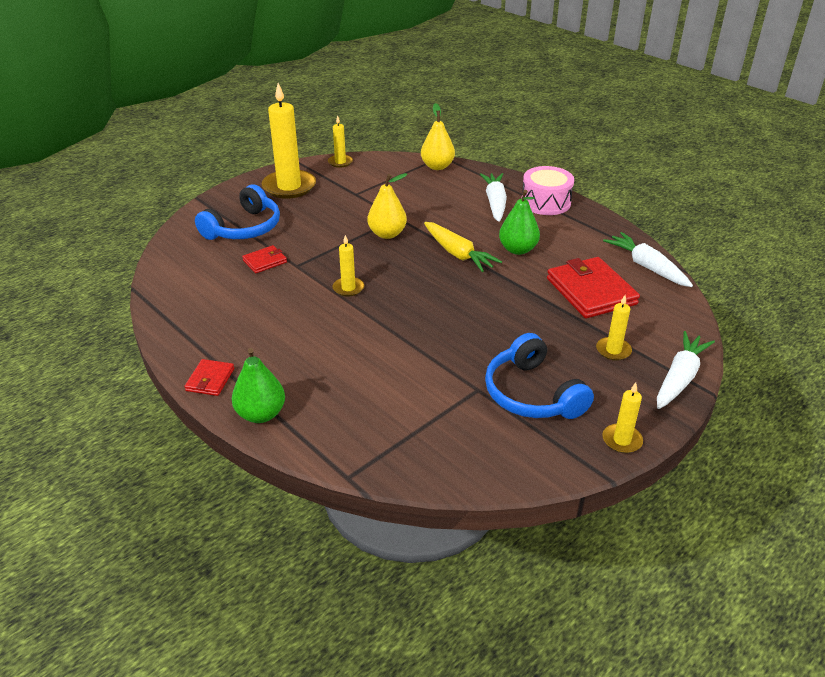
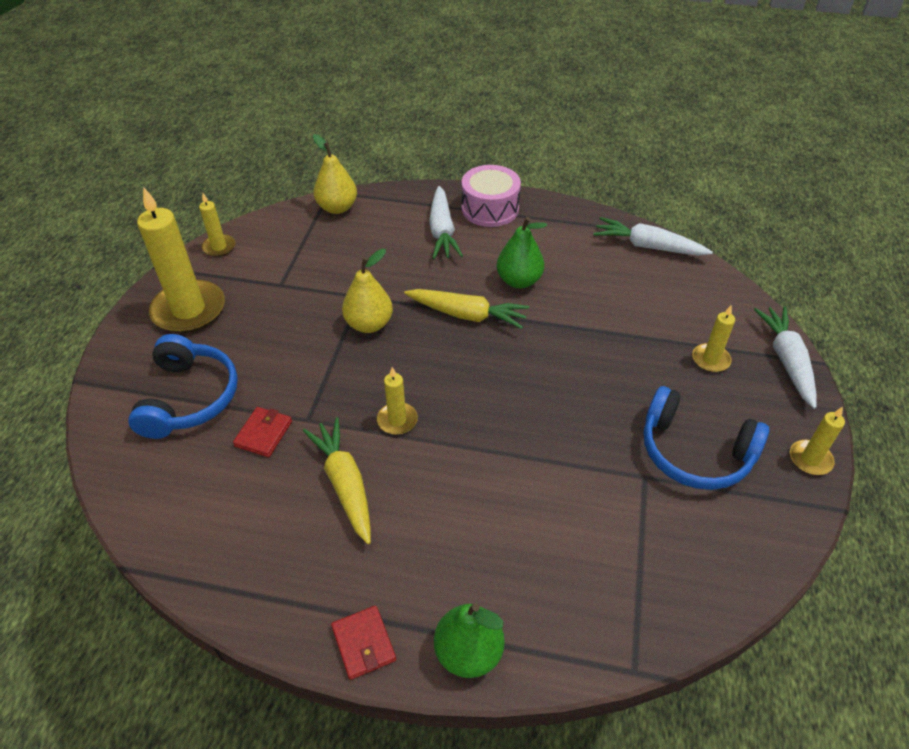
camera: 35 degrees left, 10 degrees up
(282, 304) = (345, 484): none -> yellow carrot
(495, 203) = (442, 231): white carrot -> white carrot turned 150 degrees counterclockwise
(591, 291) = (629, 299): red wallet -> none

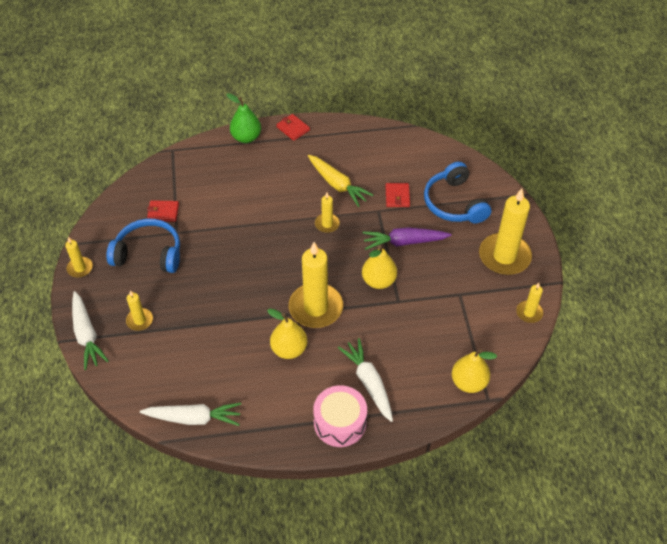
camera: 160 degrees right, 5 degrees up
(302, 362) = (404, 242): none -> purple carrot
(467, 315) = (315, 308): yellow carrot -> yellow candle
(519, 281) = (289, 349): green pear -> yellow pear
(665, 522) = (163, 212): none -> red wallet

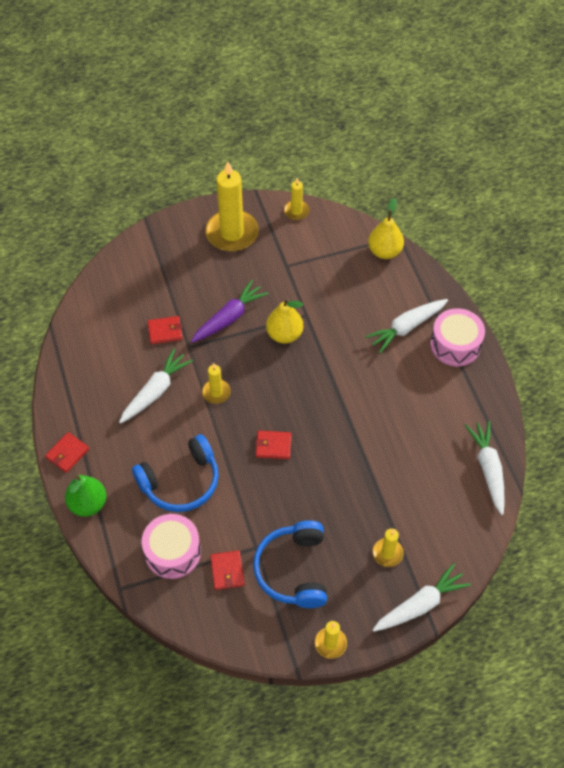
camera: 100 degrees left, 5 degrees up
(190, 182) = (172, 552): none -> pink drum
(264, 256) = (273, 446): none -> red wallet
(289, 349) = (387, 400): yellow pear -> none
(315, 308) = (331, 385): yellow candle -> none
(337, 184) = (155, 391): yellow carrot -> white carrot
(404, 242) = (229, 318): purple carrot -> purple carrot turned 120 degrees counterclockwise
(454, 203) = (167, 279): blue headphones -> blue headphones (181, 482)

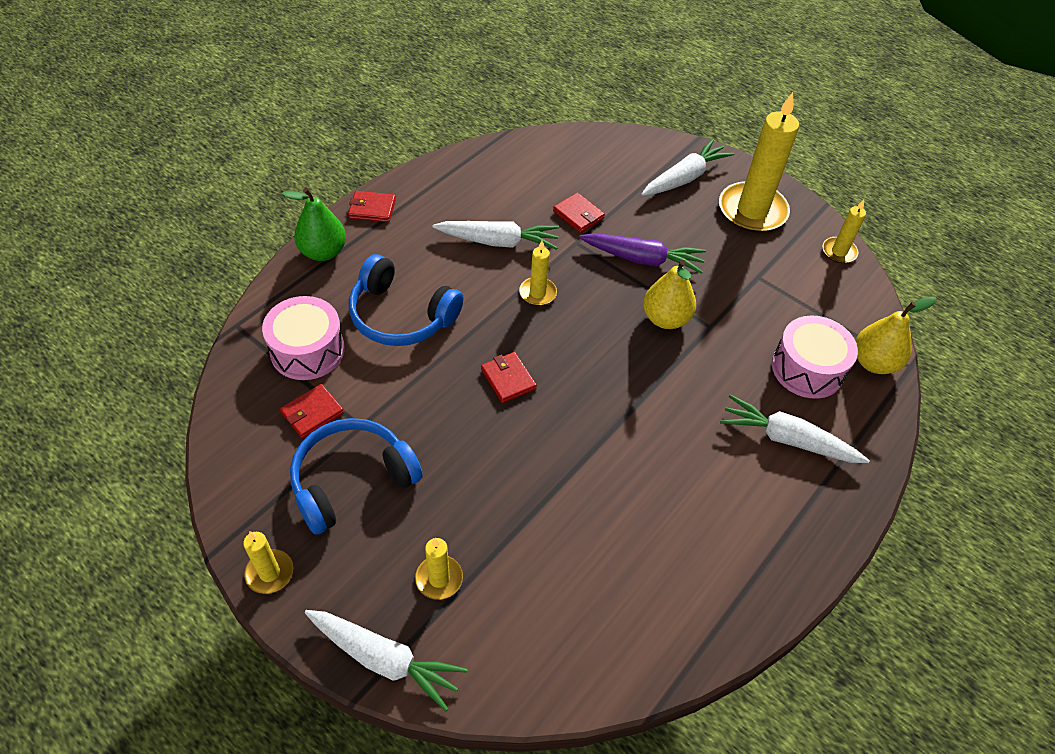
camera: 55 degrees right, 5 degrees down
(455, 345) = (813, 509): pink drum -> pink drum (807, 369)
(488, 469) = (654, 649): white carrot -> white carrot (684, 178)

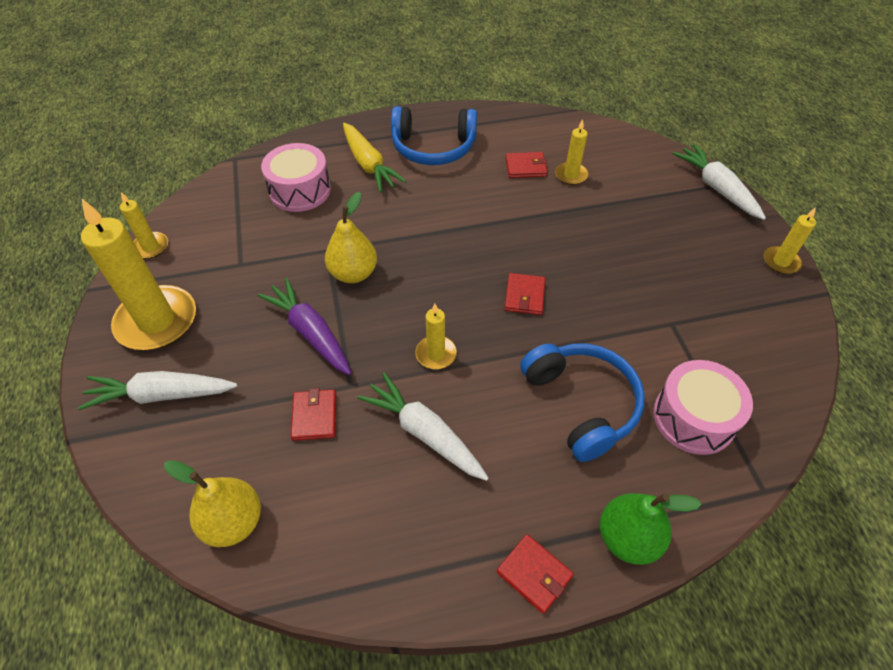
camera: 140 degrees left, 0 degrees up
(312, 413) = (710, 355): red wallet -> red wallet (525, 167)
(352, 480) = (696, 288): blue headphones -> blue headphones (433, 147)
(439, 578) = (661, 206): yellow candle -> yellow candle (571, 175)
(787, 439) = (369, 164): white carrot -> yellow carrot
(873, 362) = (252, 171): yellow pear -> yellow pear (233, 522)

